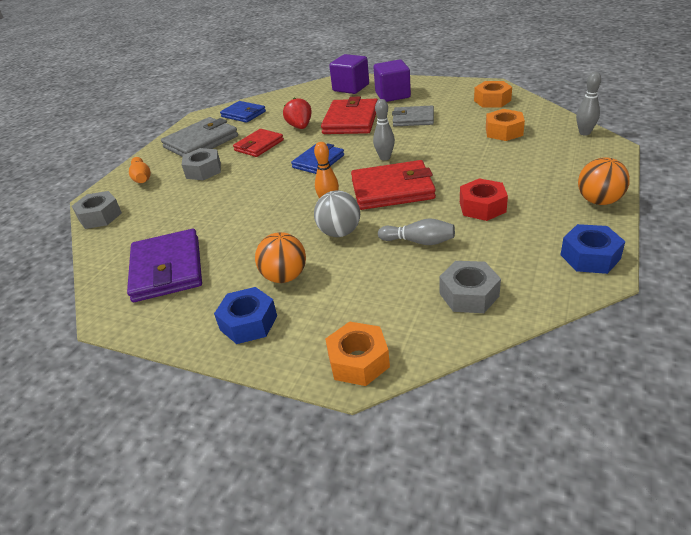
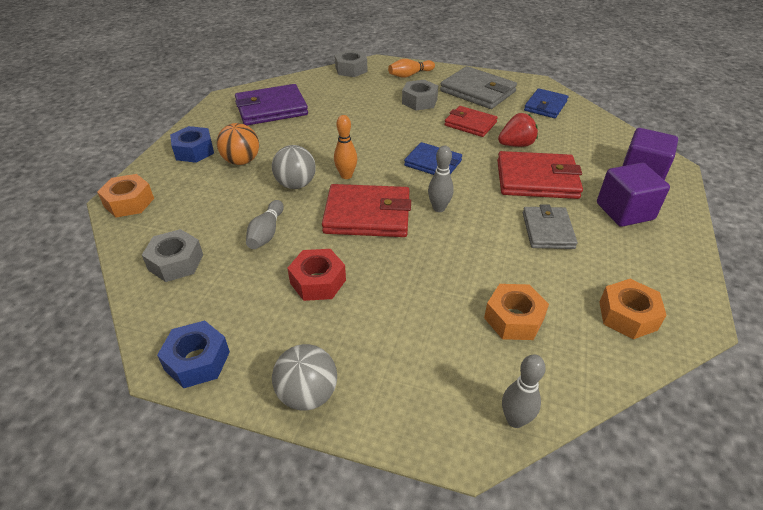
camera: 80 degrees right, 5 degrees up
(392, 189) = (367, 215): red wallet -> red wallet turned 75 degrees counterclockwise
(599, 201) = (307, 394): orange ball -> grey ball

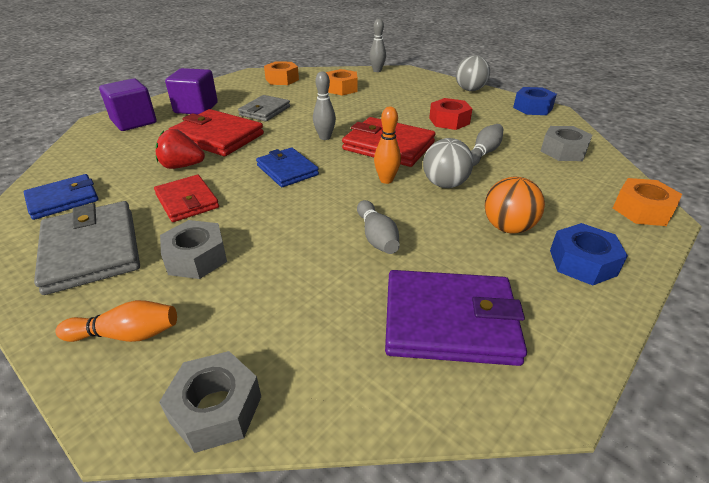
camera: 155 degrees left, 5 degrees down
(328, 134) = (376, 237): none -> grey bowling pin

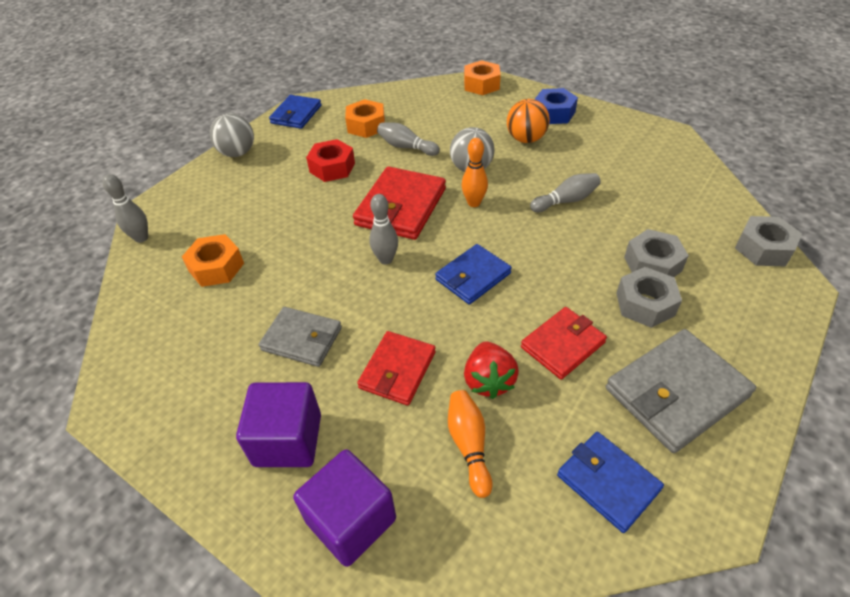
camera: 95 degrees left, 10 degrees up
(126, 334) = (745, 315): orange bowling pin -> orange bowling pin (469, 445)
(217, 137) = (398, 370): red wallet -> red wallet, size x0.65
(282, 79) = (158, 350): orange nut -> orange nut (366, 125)
(449, 321) = (637, 164): purple wallet -> none
(532, 108) = (296, 114): blue nut -> blue wallet
(563, 151) = (395, 106): grey nut -> grey nut (652, 264)

